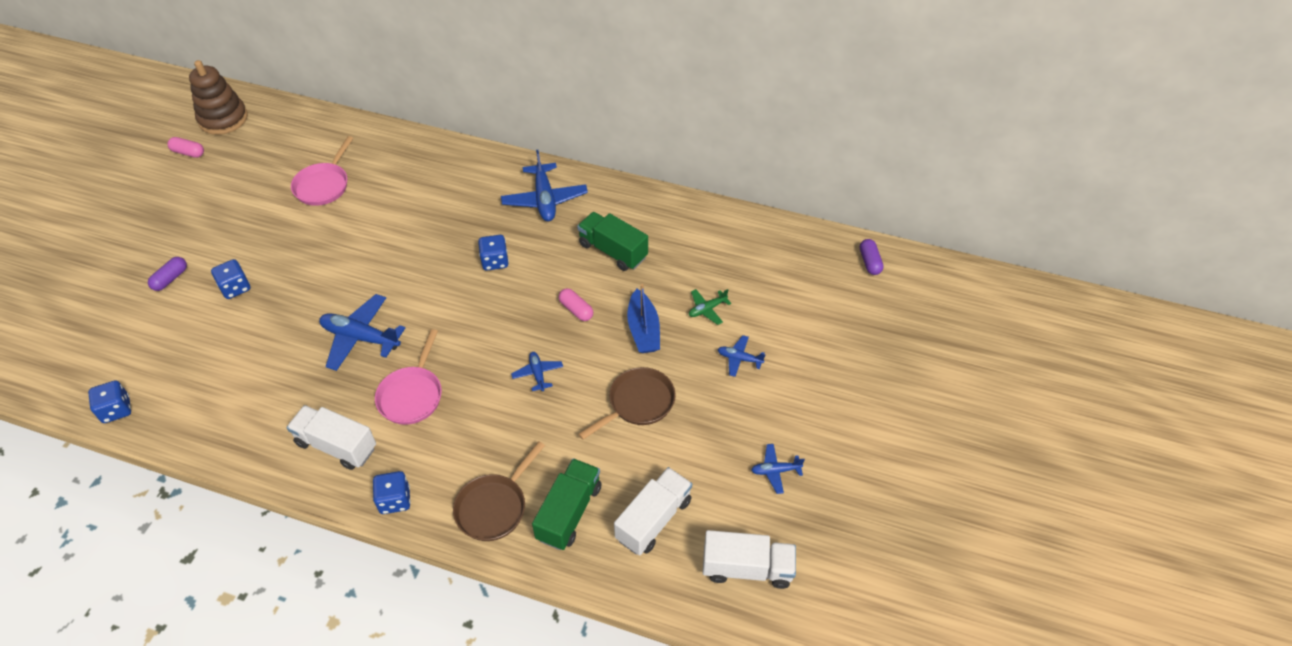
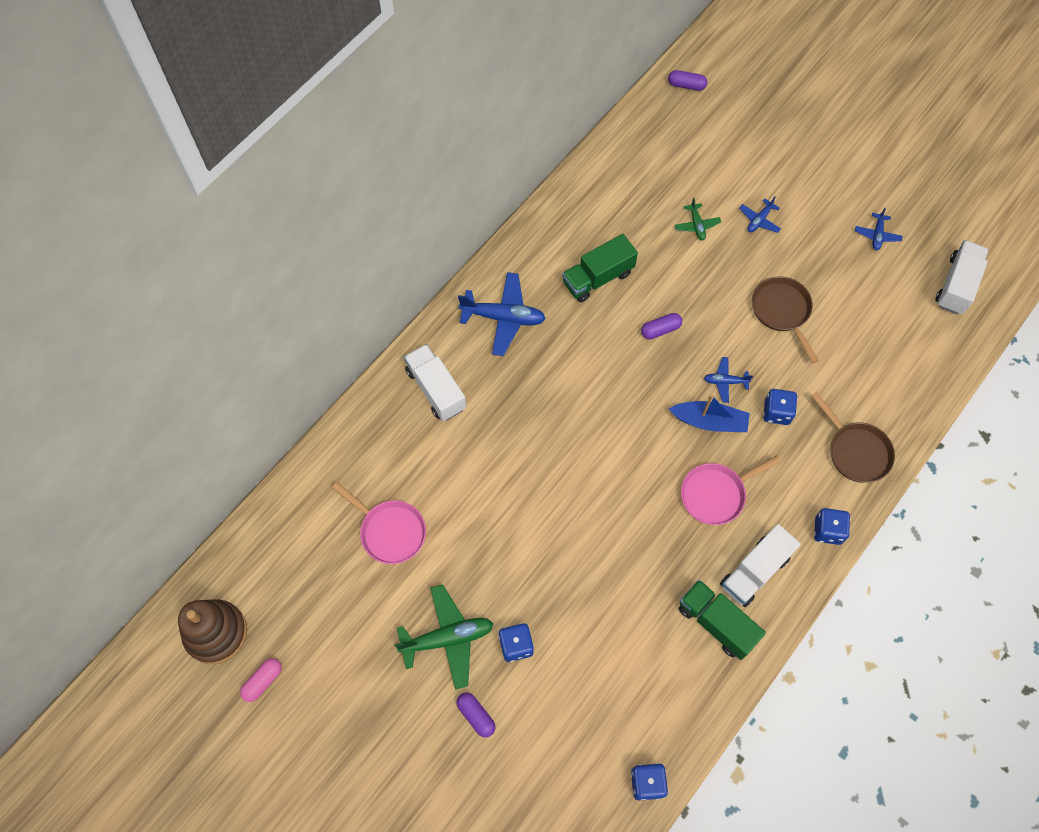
camera: 70 degrees left, 15 degrees up
(236, 244) = (447, 638): none -> green plane
(360, 337) = (630, 528): blue plane -> none
(412, 395) = (716, 494): pink pan -> pink pan turned 120 degrees clockwise
(495, 261) = (572, 384): blue dice -> blue dice (777, 412)
(569, 512) = (876, 395): green truck -> green truck (716, 623)
(576, 310) = (660, 330): pink capsule -> purple capsule
(643, 330) = (703, 282): blue boat -> blue boat (709, 421)
(653, 519) = (898, 335): white truck -> white truck (436, 389)

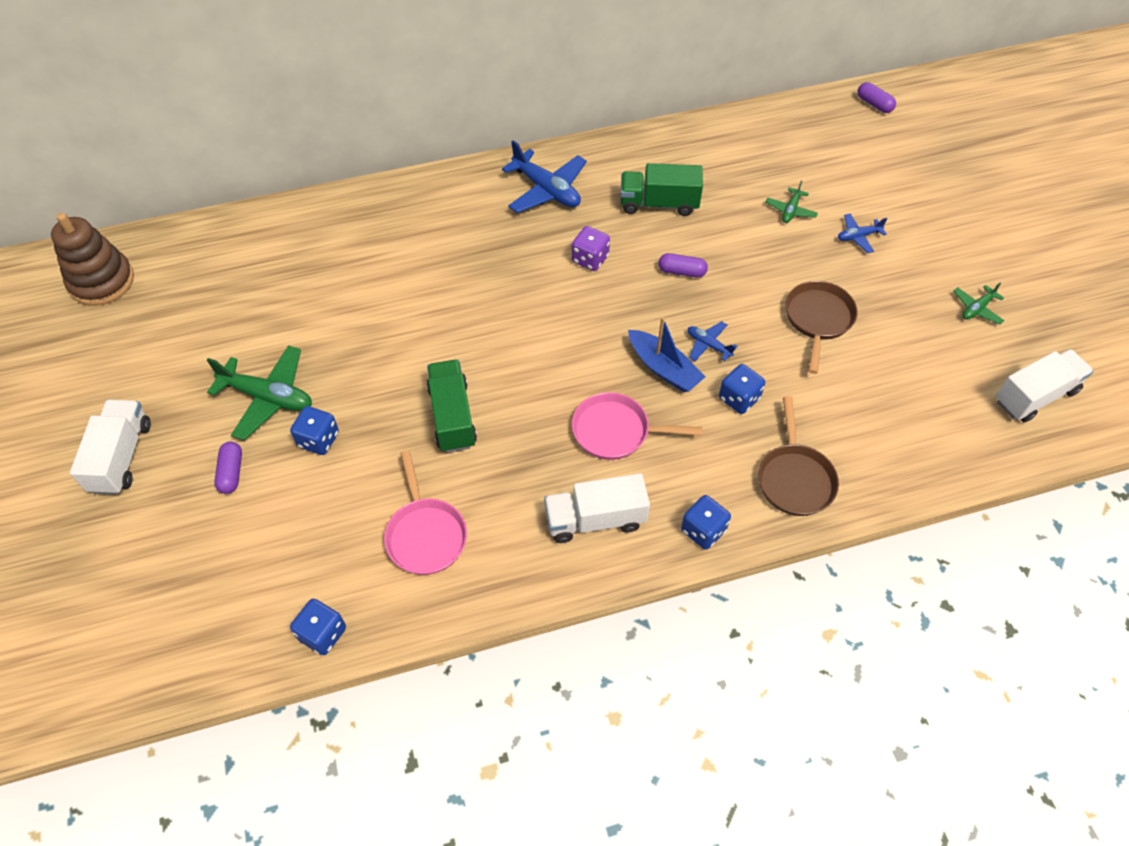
camera: 35 degrees right, 10 degrees down
(263, 681) = (99, 336): pink capsule -> none
(390, 531) = (302, 290): pink pan -> pink pan (425, 535)
(436, 389) = (440, 211): white truck -> white truck (121, 457)
(586, 361) = (590, 259): none -> purple dice
(716, 623) = (516, 540): green truck -> green truck (452, 416)
(877, 235) = (976, 309): blue plane -> green plane

